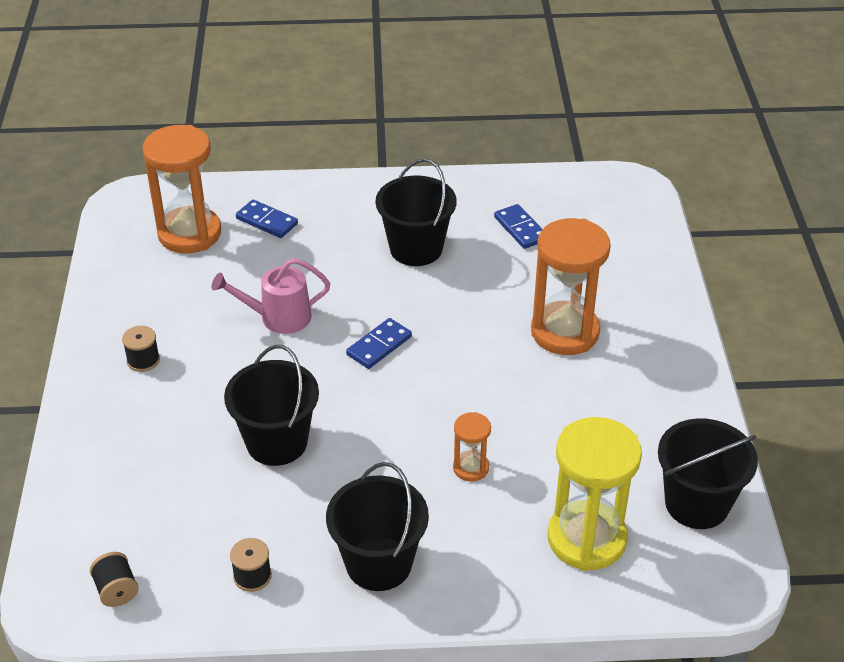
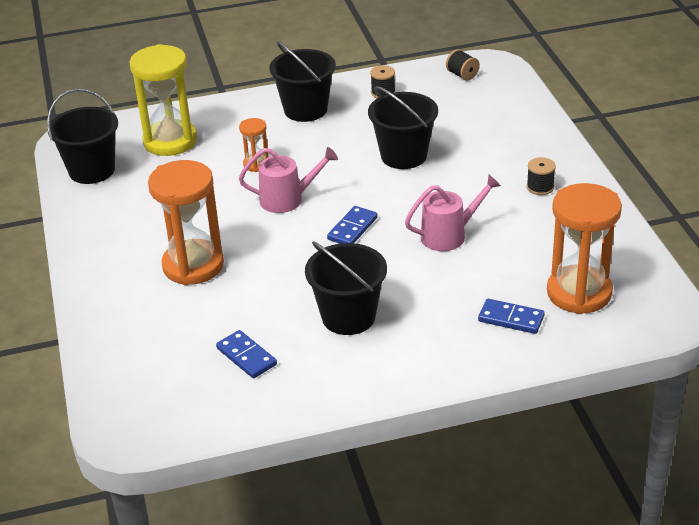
camera: 170 degrees right, 5 degrees down
(443, 401) = (287, 199): none -> pink watering can

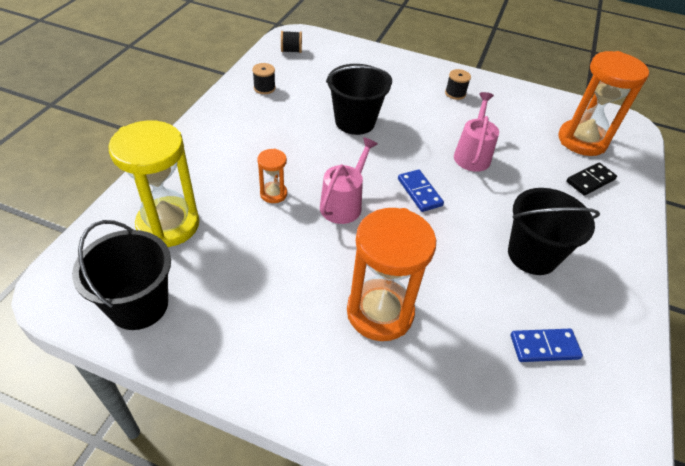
camera: 60 degrees left, 10 degrees up
(305, 110) = (233, 130): black bucket -> none
(511, 318) = (590, 180): blue domino -> black domino

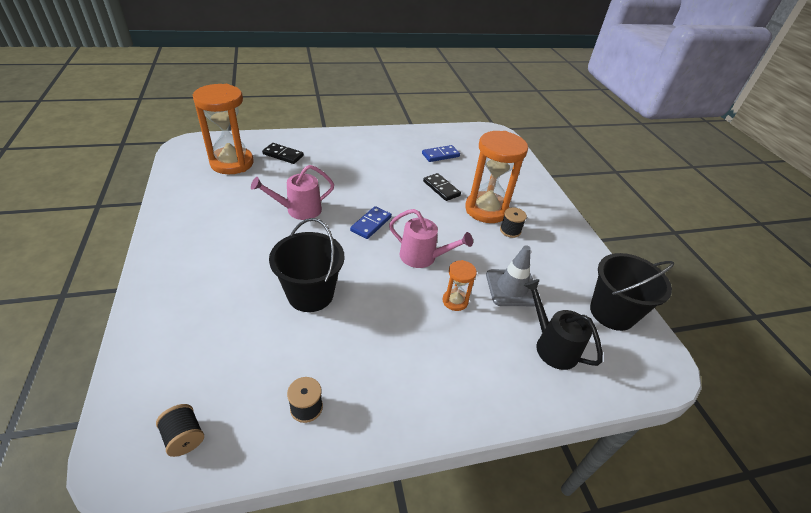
camera: 125 degrees left, 5 degrees down
(168, 225) = (552, 346): yellow hourglass -> black watering can
(248, 244) = (512, 288): none -> grey traffic cone
(344, 204) = (423, 257): pink watering can -> pink watering can turned 150 degrees counterclockwise
(453, 291) = (441, 188): none -> black domino
(455, 93) = (202, 243): black spool -> black spool (510, 230)
(532, 255) = (381, 167): black bucket -> none
(544, 347) = (440, 155): blue domino -> blue domino turned 75 degrees counterclockwise

